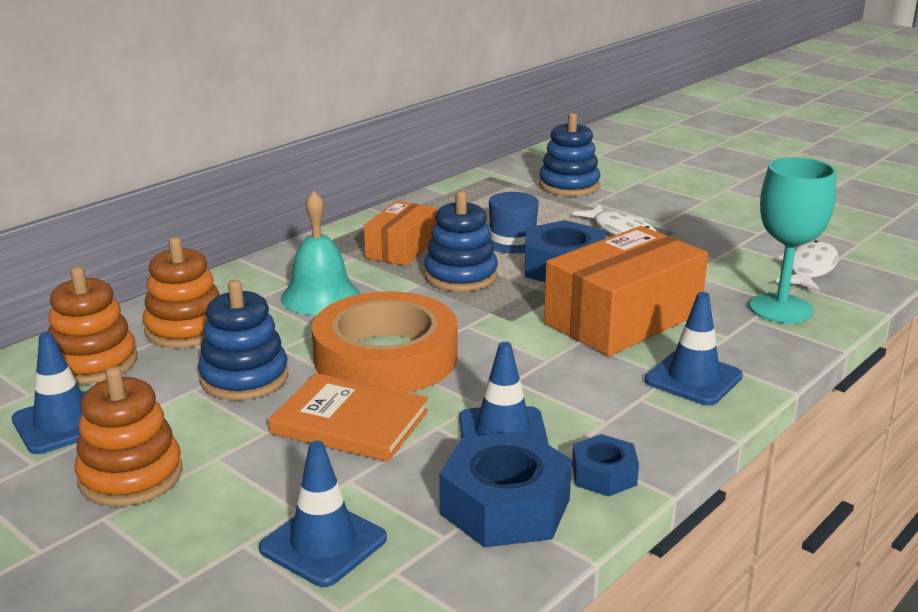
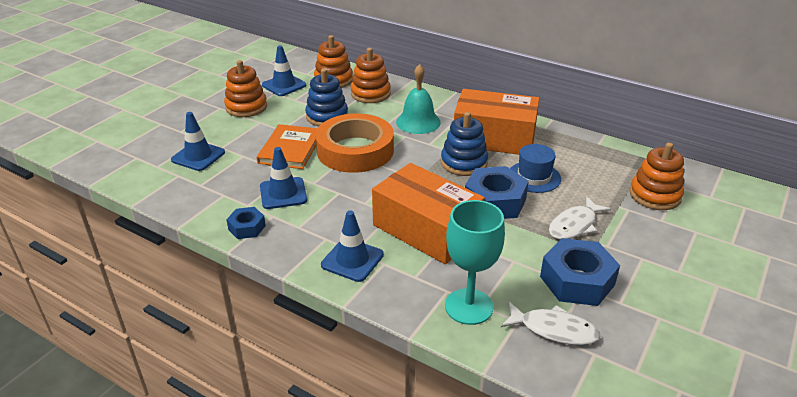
camera: 80 degrees right, 10 degrees up
(401, 248) = (494, 138): orange box -> orange box, size x1.70
(505, 506) = (221, 199): blue nut -> blue nut (577, 281)
(569, 185) = (655, 195): blue stacking toy -> orange stacking toy

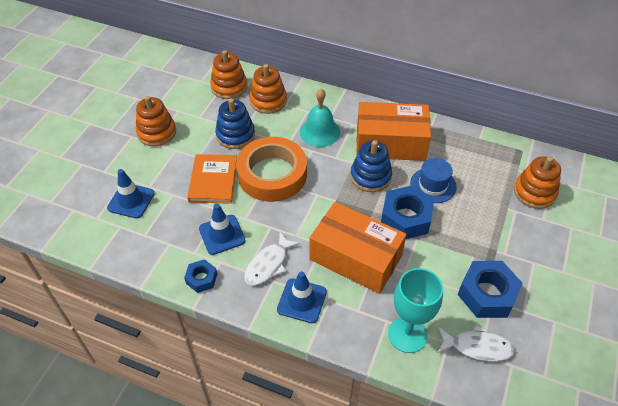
camera: 10 degrees left, 15 degrees up
(284, 85) = (184, 99): blue traffic cone -> none
(574, 225) = (475, 235): white fish -> white fish (268, 264)

